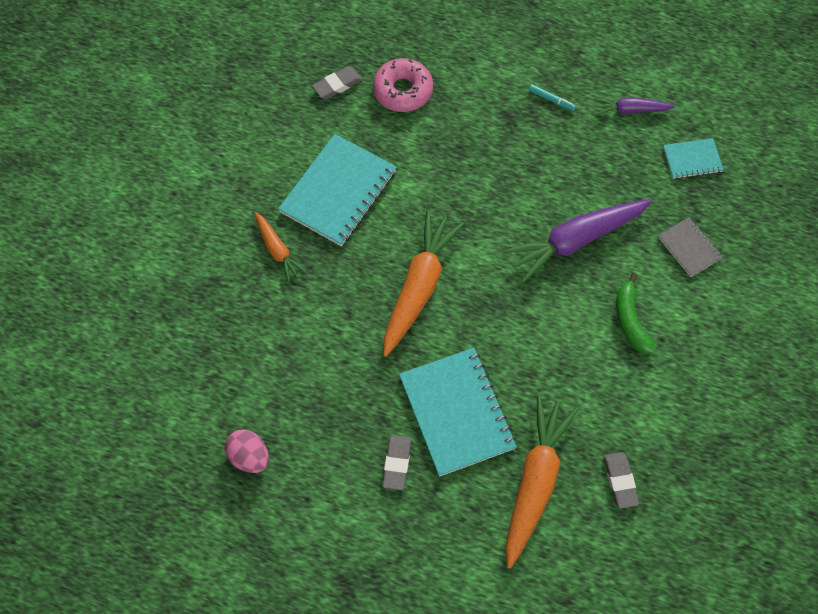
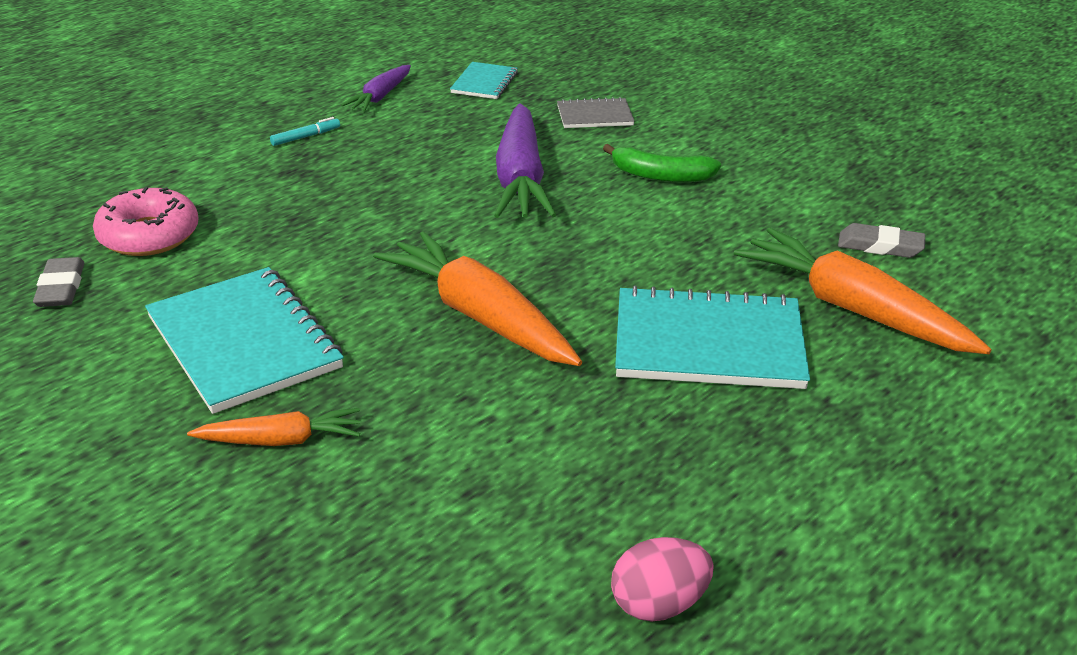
camera: 65 degrees left, 30 degrees down
(397, 463) = (762, 426): grey eraser -> none

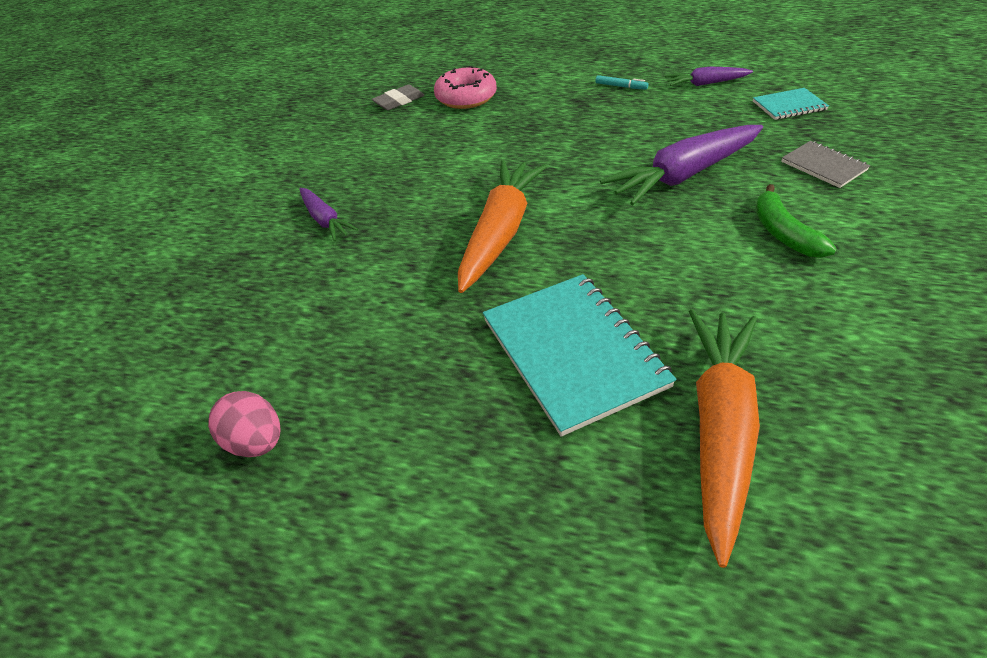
camera: 65 degrees right, 10 degrees up
(244, 342) = (399, 168): turquoise notebook -> none
(281, 440) = (325, 220): orange carrot -> purple carrot
(880, 246) = (858, 413): grey eraser -> none

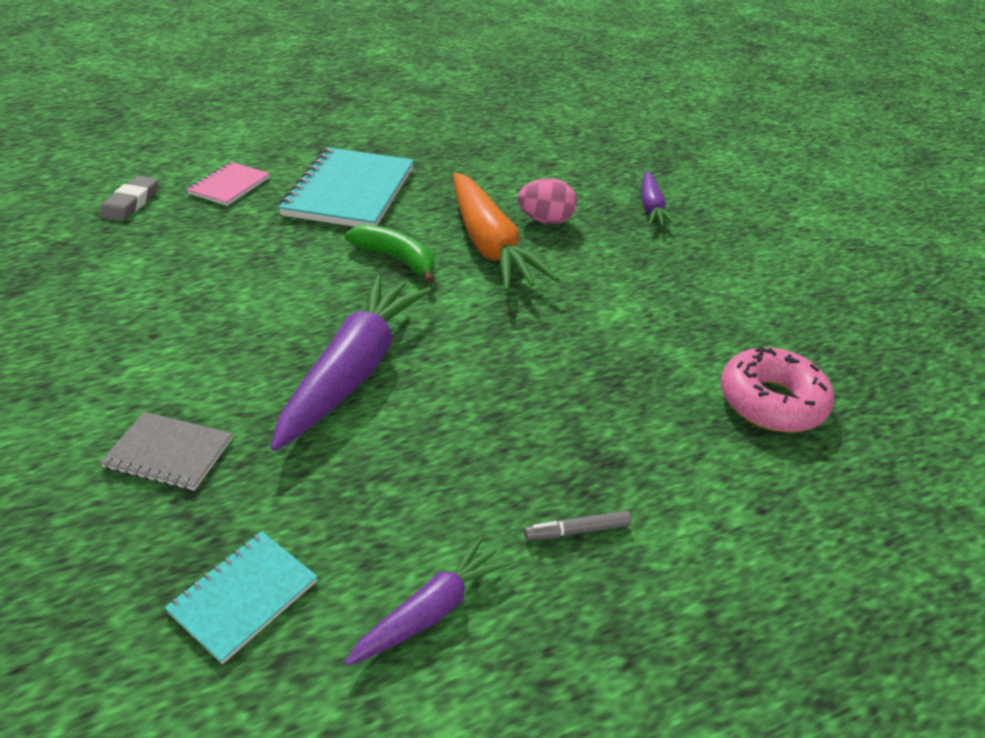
camera: 135 degrees right, 5 degrees down
(256, 441) = (489, 114): pink egg -> pink egg (545, 220)
(325, 220) = (651, 207): purple carrot -> purple carrot turned 105 degrees counterclockwise
(399, 101) = (841, 359): grey eraser -> grey eraser (131, 203)
(573, 352) = (350, 191): turquoise notebook -> turquoise notebook turned 75 degrees clockwise
(621, 86) = (577, 531): turquoise marker -> grey marker
(719, 429) = (229, 186): orange carrot -> pink notebook
(783, 233) = (211, 332): green banana -> green banana (396, 259)

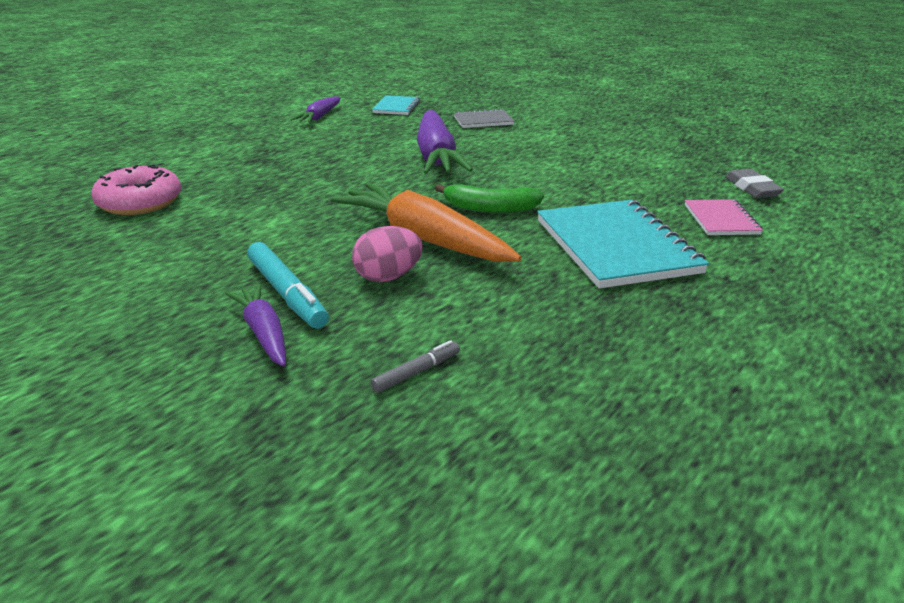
camera: 155 degrees right, 10 degrees down
(577, 531) = (264, 140): grey marker -> grey marker (416, 372)
(627, 230) = (287, 294): none -> turquoise marker

